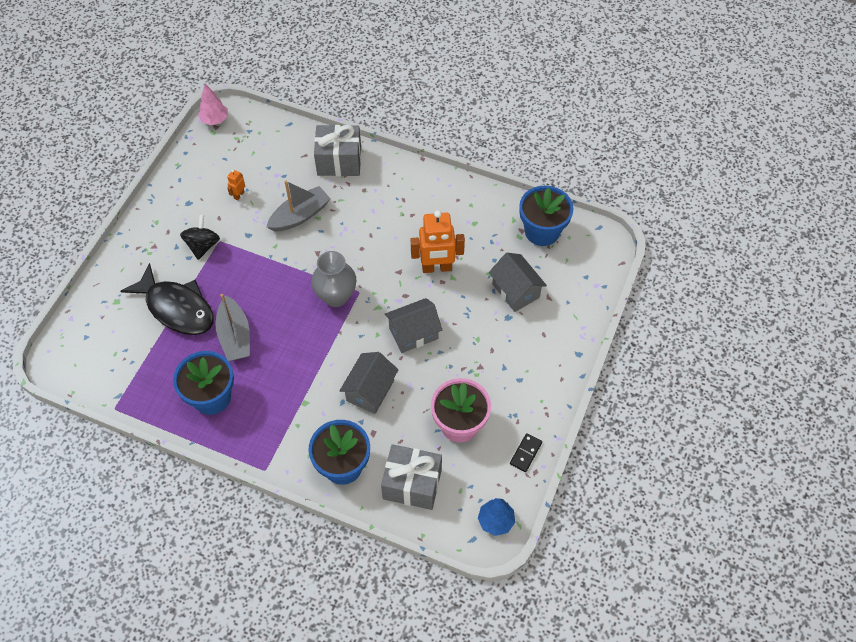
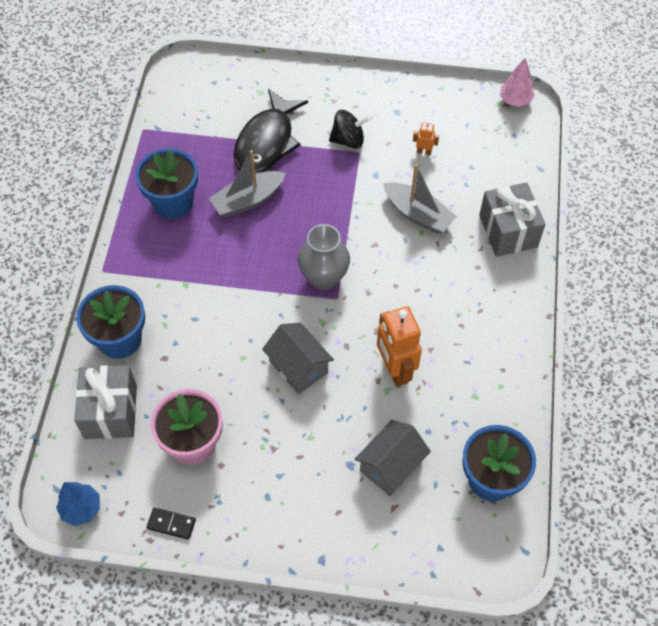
camera: 75 degrees right, 0 degrees up
(370, 390) = (214, 342): grey house -> none

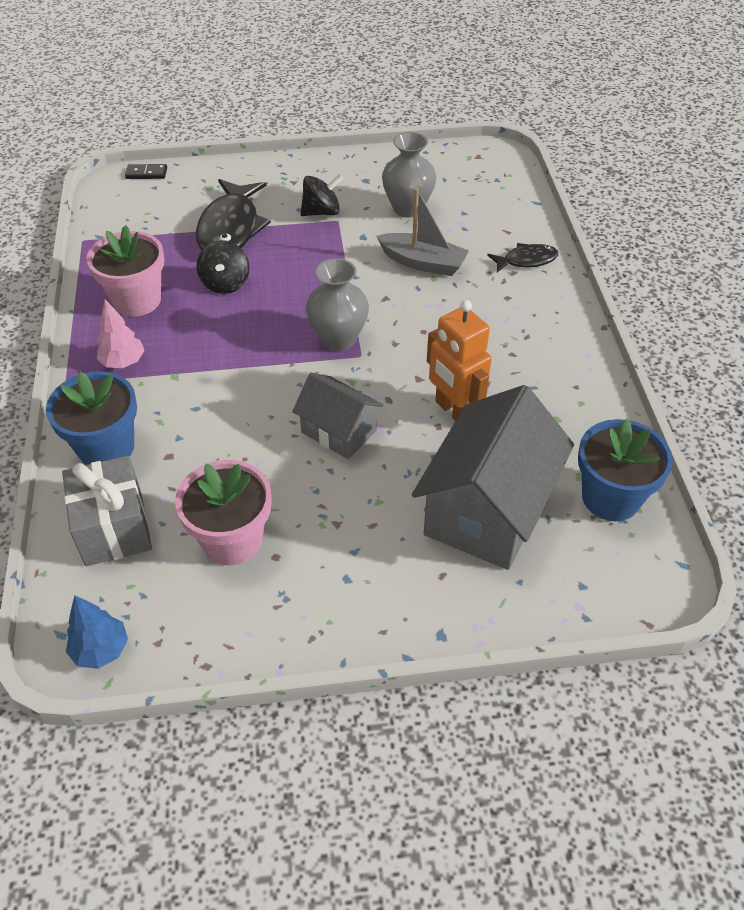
camera: 15 degrees left, 10 degrees down
(171, 524) = (230, 640): black domino -> black domino (146, 173)
(173, 202) = (136, 300): blue flower pot -> pink flower pot
(248, 200) = (225, 283): grey boat -> black spinning top
(391, 466) = (487, 510): grey house -> grey house, size x1.79
(424, 151) = (408, 208): orange robot -> grey vase
(508, 231) = (526, 260): grey gift -> black fish
(515, 100) = (485, 152): pink tree -> pink tree (123, 362)

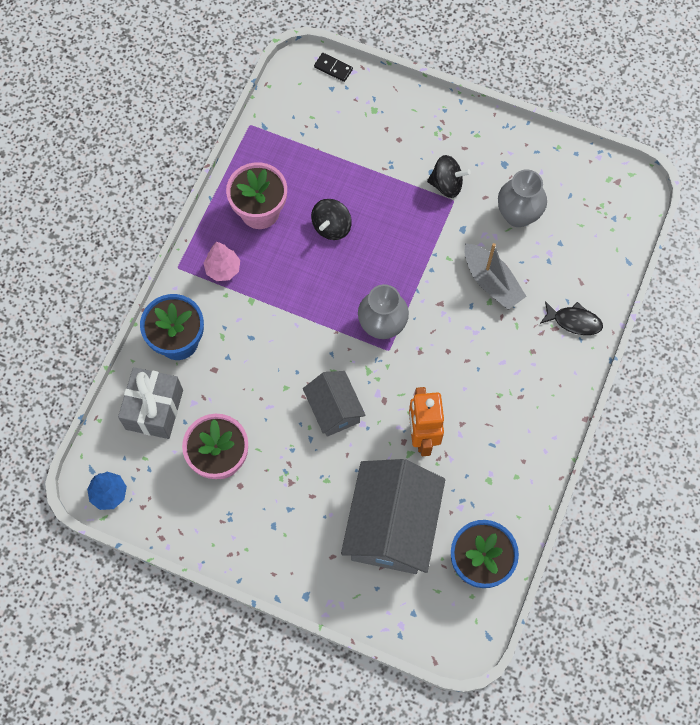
camera: 30 degrees right, 20 degrees up
(230, 228) = (366, 168): black fish -> none
(487, 510) = (392, 526): grey house -> grey house turned 45 degrees counterclockwise

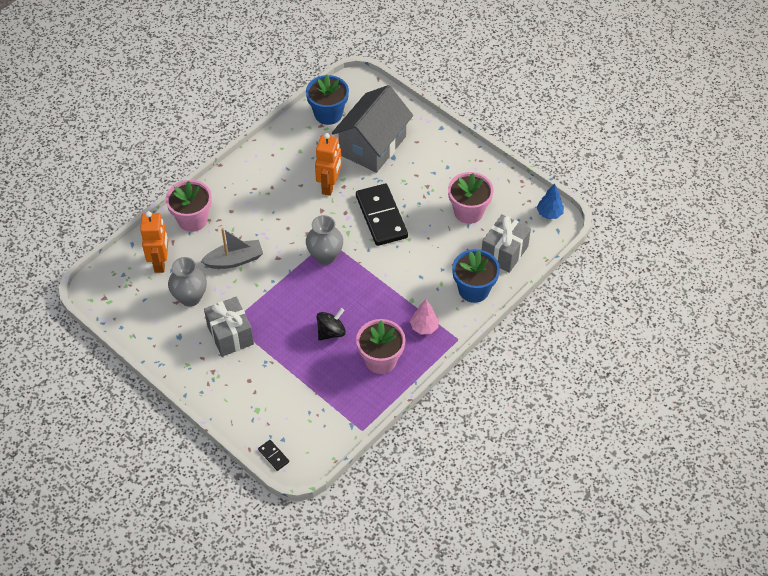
camera: 160 degrees left, 15 degrees down
(334, 409) = (381, 217): grey house -> black domino
(446, 184) = (230, 335): black spinning top -> grey gift
(491, 282) = (234, 260): grey boat -> grey boat turned 90 degrees clockwise
(574, 321) = (192, 219): black fish -> pink flower pot
(579, 248) = (160, 262): none -> orange robot

